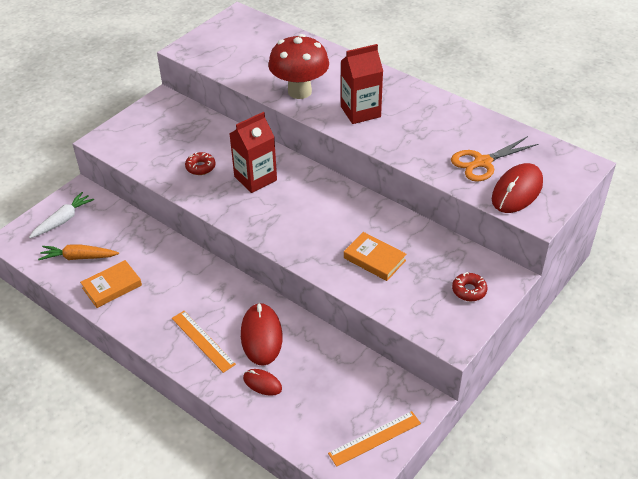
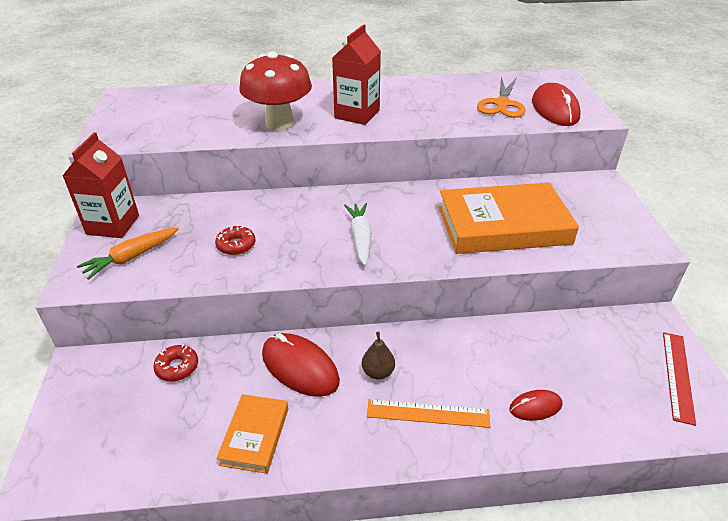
camera: 45 degrees left, 5 degrees down
(63, 220) = (94, 409): white carrot -> white carrot (360, 238)
(79, 257) = (169, 435): orange carrot -> orange carrot (131, 257)
(208, 301) = (378, 372): none -> brown pear
(255, 178) = (306, 224): red carton -> red carton (113, 225)
(261, 336) = (471, 366): red mouse -> red mouse (300, 367)
(374, 259) = (503, 225): orange book -> orange book, size x1.98
(374, 438) = (677, 376): orange ruler -> red ruler
(469, 290) = (597, 205): red donut -> red donut (177, 367)

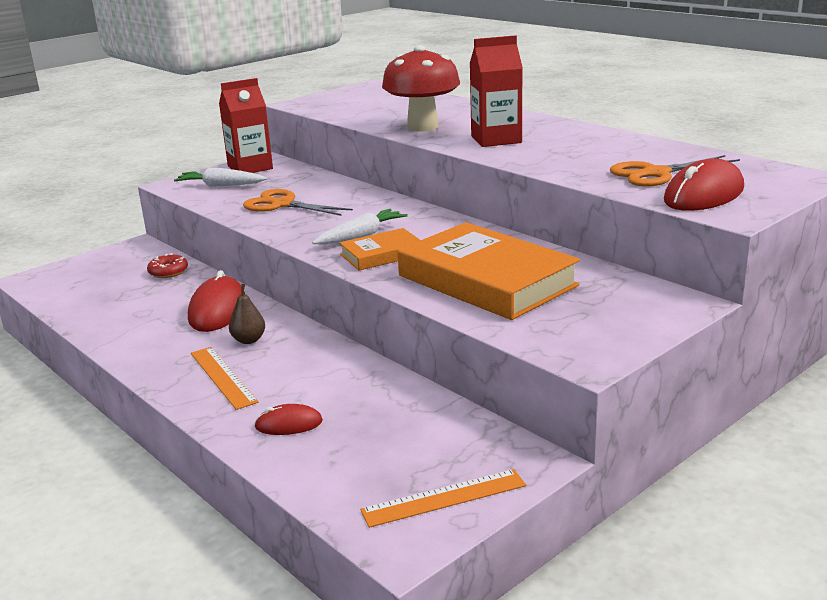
camera: 55 degrees right, 15 degrees down
(131, 257) = (221, 185): orange carrot -> white carrot
(236, 245) = (282, 204): red donut -> orange scissors
(255, 436) = (128, 322): orange book -> orange book (382, 255)
(535, 407) = (289, 424): red mouse -> red mouse turned 45 degrees counterclockwise
(677, 376) = (444, 498): red ruler -> orange ruler

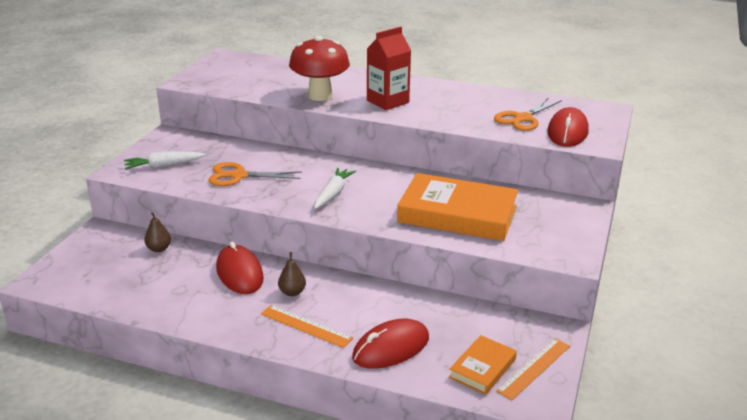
camera: 30 degrees left, 5 degrees up
(168, 272) = (159, 249): red donut -> brown pear
(250, 167) = (167, 144): red carton -> none
(289, 424) = (391, 348): red mouse -> red mouse, size x1.82
(382, 255) = (366, 207): orange book -> orange book (482, 368)

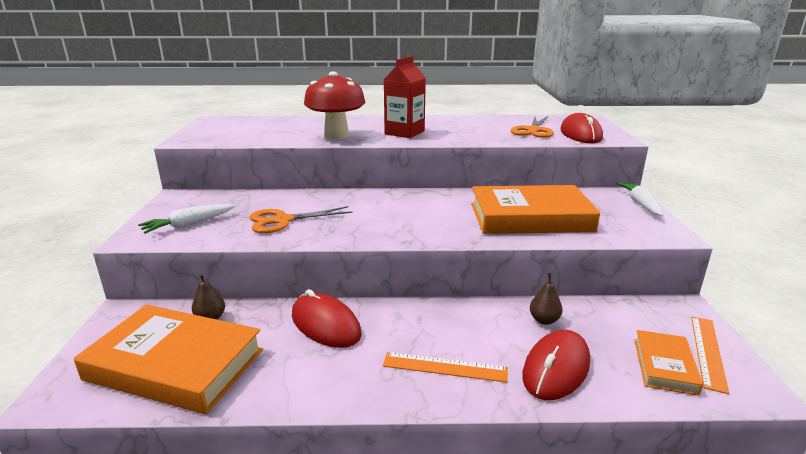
camera: 20 degrees left, 5 degrees down
(120, 278) = (175, 364): none -> orange book
(292, 292) = (400, 332): brown pear -> brown pear (544, 320)
(333, 194) = (396, 220): white carrot -> white carrot (640, 204)

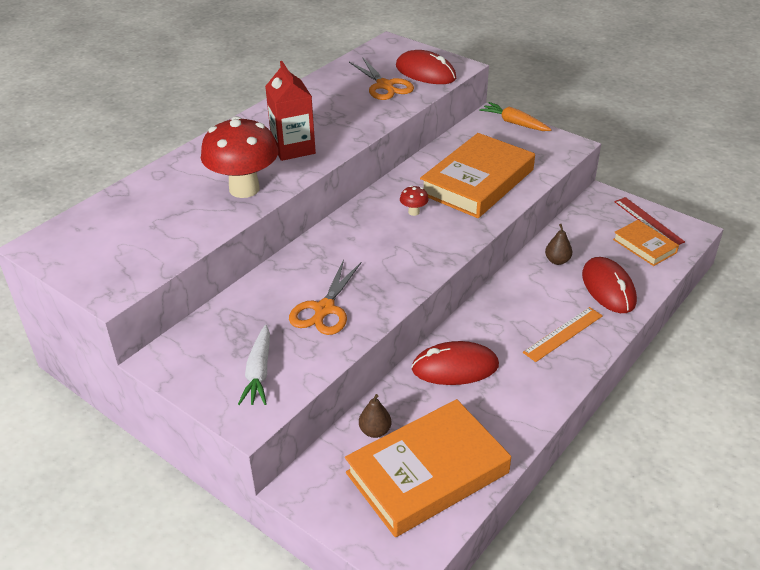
camera: 50 degrees left, 15 degrees up
(445, 209) = (413, 212): none -> red mushroom
(640, 204) = (514, 123): white carrot -> orange carrot
(707, 352) = (648, 221): orange ruler -> red ruler

